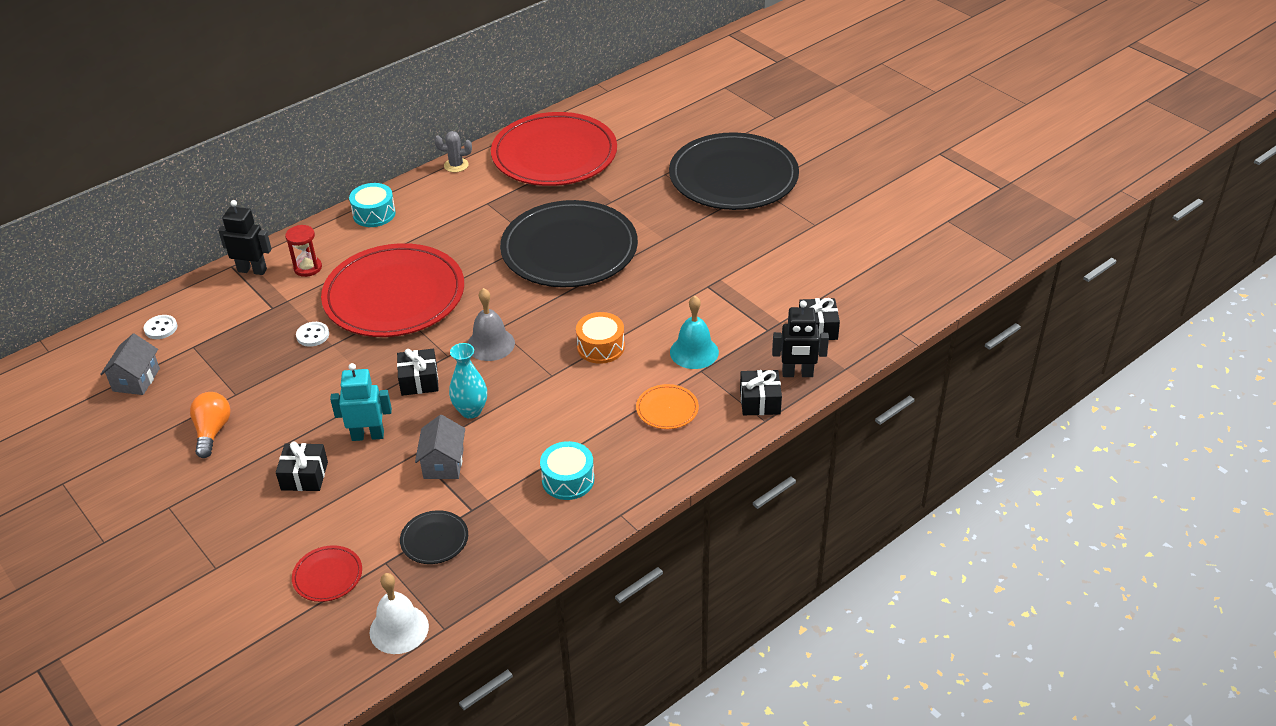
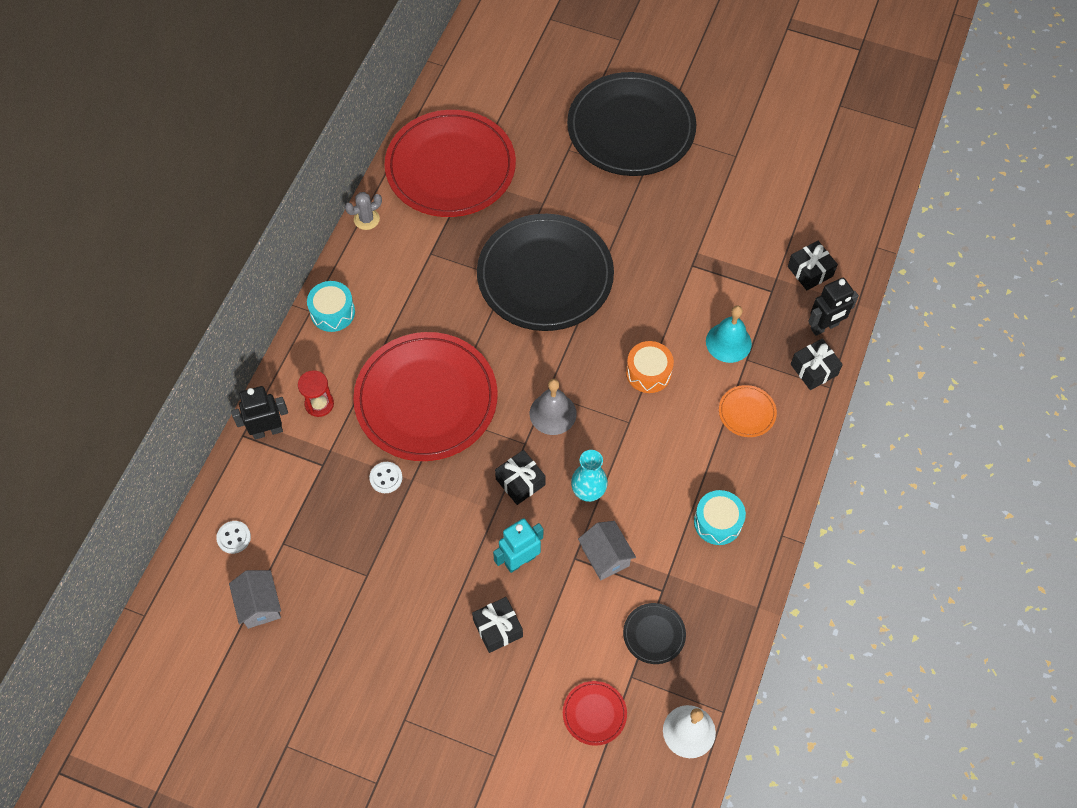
camera: 30 degrees left, 20 degrees up
(212, 431) = (379, 624): orange light bulb -> none

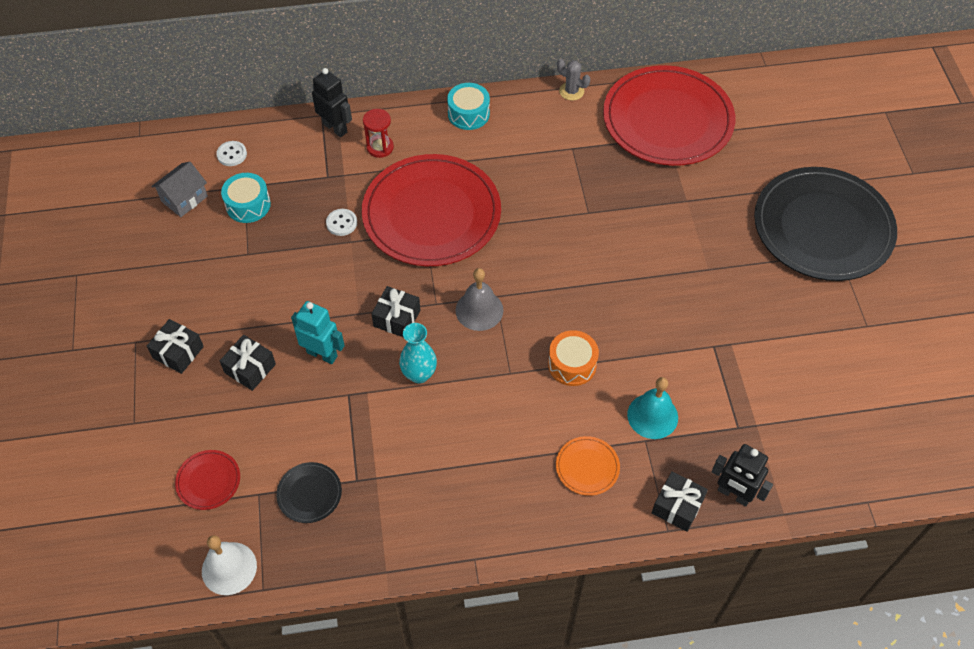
camera: 60 degrees right, 5 degrees down
(545, 275) = (613, 238): black plate -> none
(605, 557) = (363, 418): grey house -> none
(717, 522) = (454, 495): turquoise drum -> turquoise drum (248, 205)
(810, 271) = (788, 452): black gift -> black gift (178, 352)

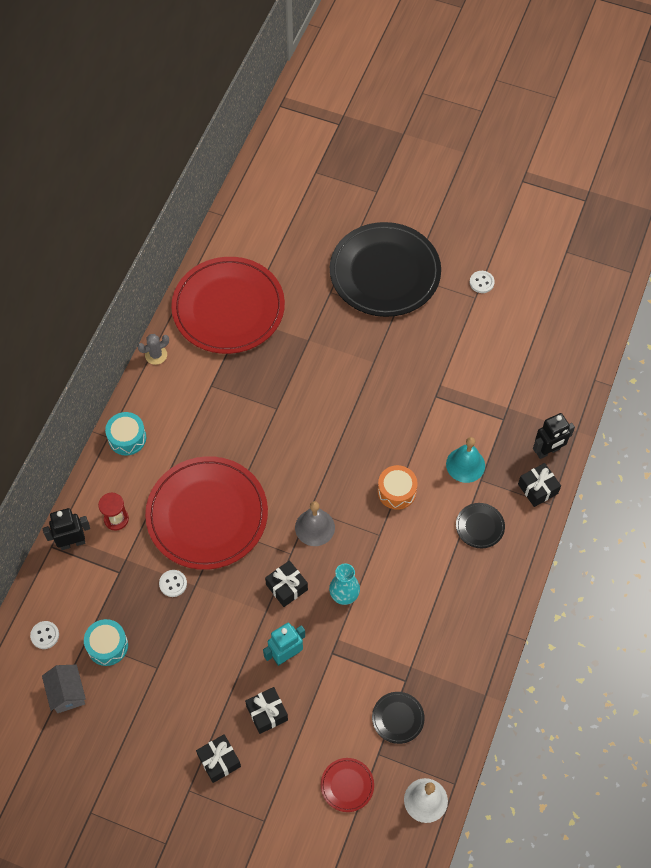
camera: 60 degrees left, 5 degrees up
(587, 467) = (480, 526): orange plate -> black plate
(892, 323) = (481, 282): none -> white button

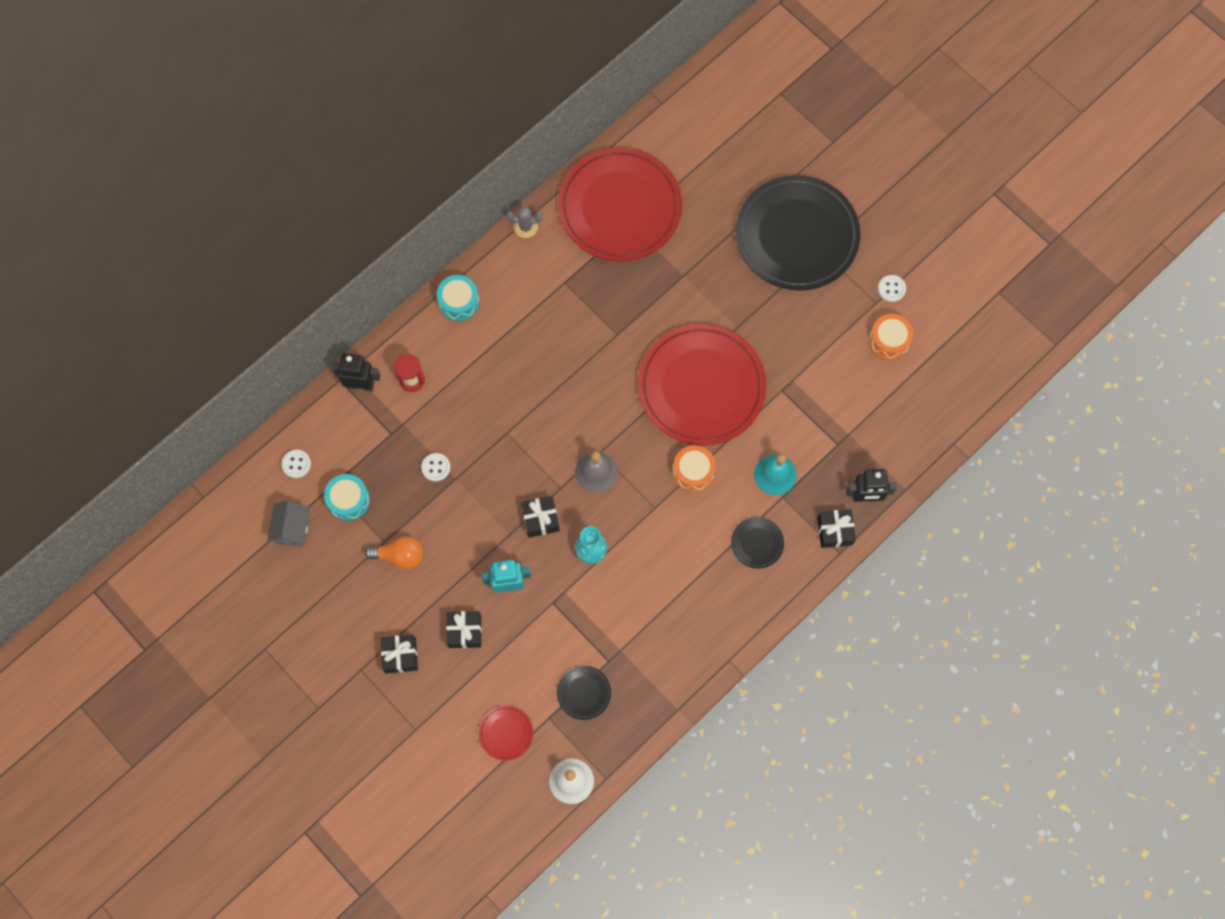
camera: 25 degrees right, 10 degrees up
(177, 673) = (399, 556): none -> orange light bulb
(207, 515) = (499, 413): red plate -> red plate (701, 386)
(501, 322) = (889, 340): none -> orange drum

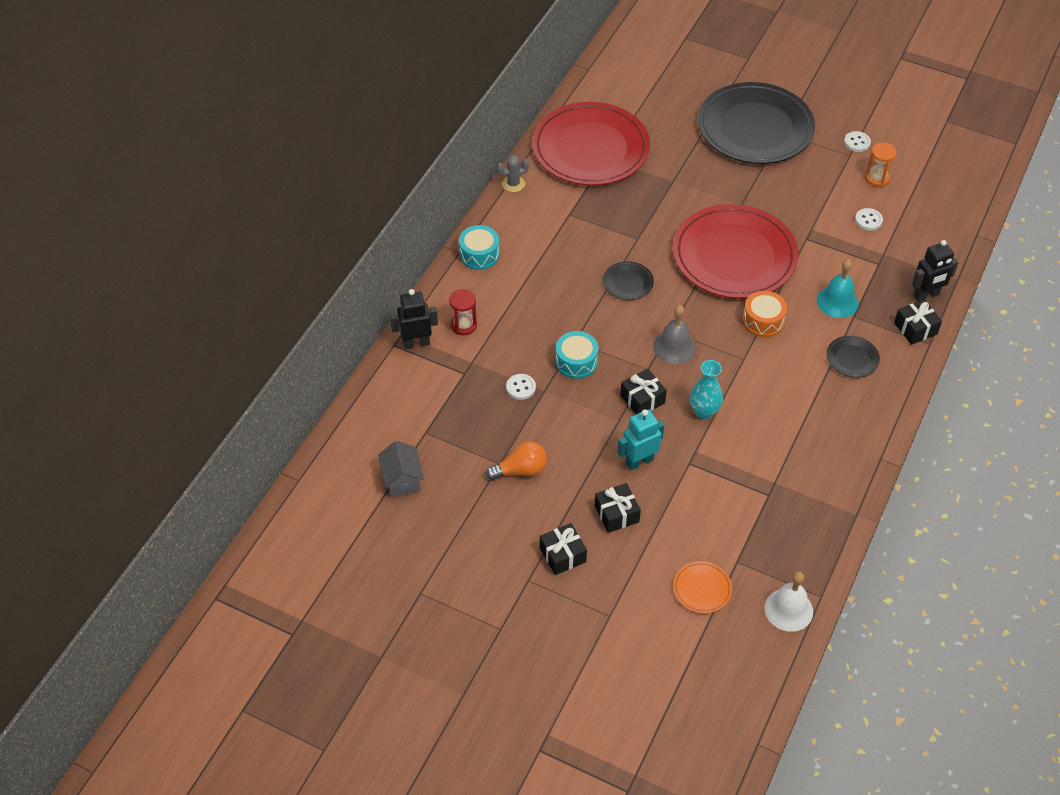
camera: 20 degrees left, 20 degrees down
(296, 464) = (382, 425): white button -> white button (868, 220)
(348, 500) = (448, 439): turquoise drum -> turquoise drum (576, 361)
(506, 733) = (702, 589): red plate -> orange plate
(583, 693) = (759, 529): black plate -> black plate (628, 282)
(889, 340) = (877, 178): orange drum -> orange hourglass

